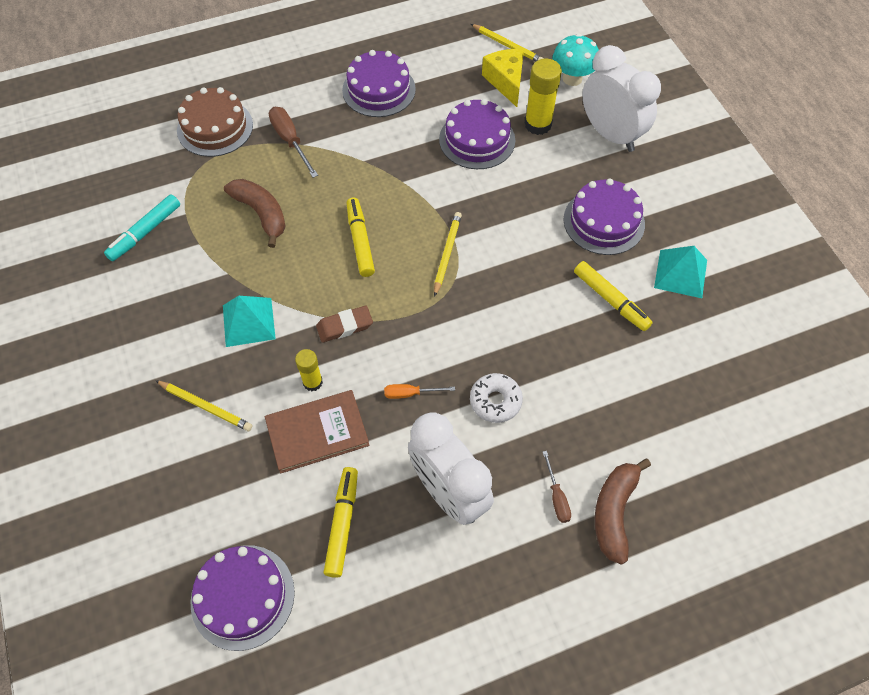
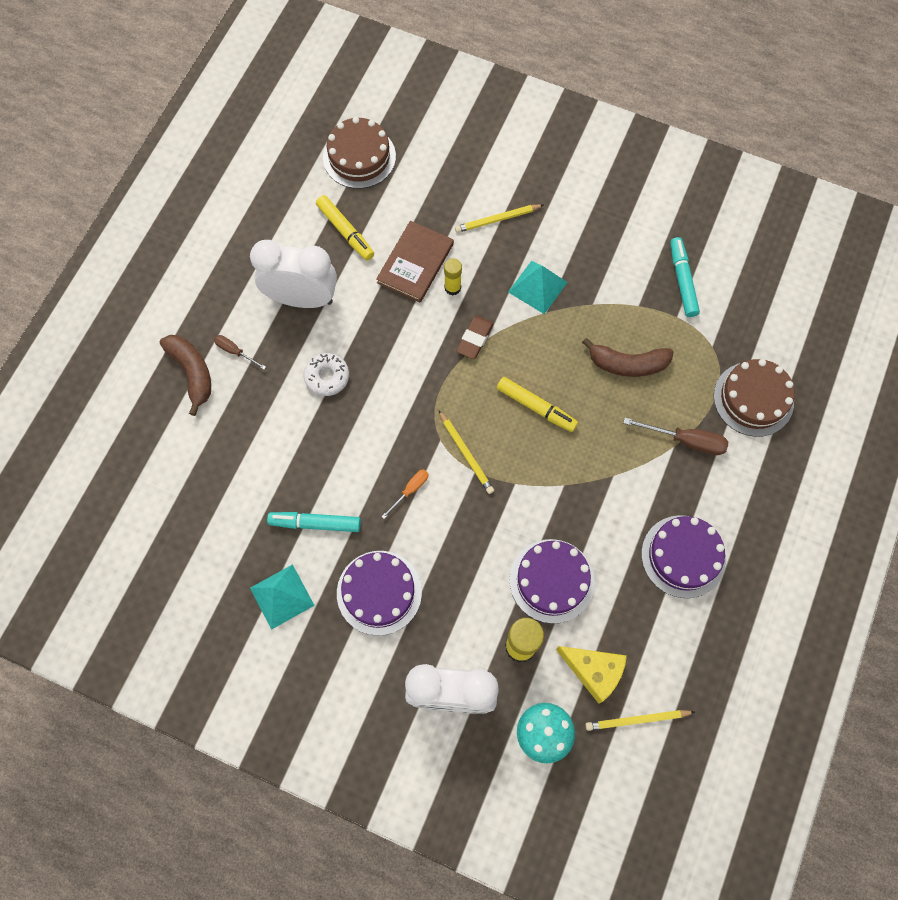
camera: 135 degrees right, 10 degrees up
(242, 596) = (359, 157): purple cake -> brown cake
(410, 393) = (385, 334): orange screwdriver -> orange screwdriver (410, 490)
(611, 300) = (315, 523): yellow marker -> turquoise marker

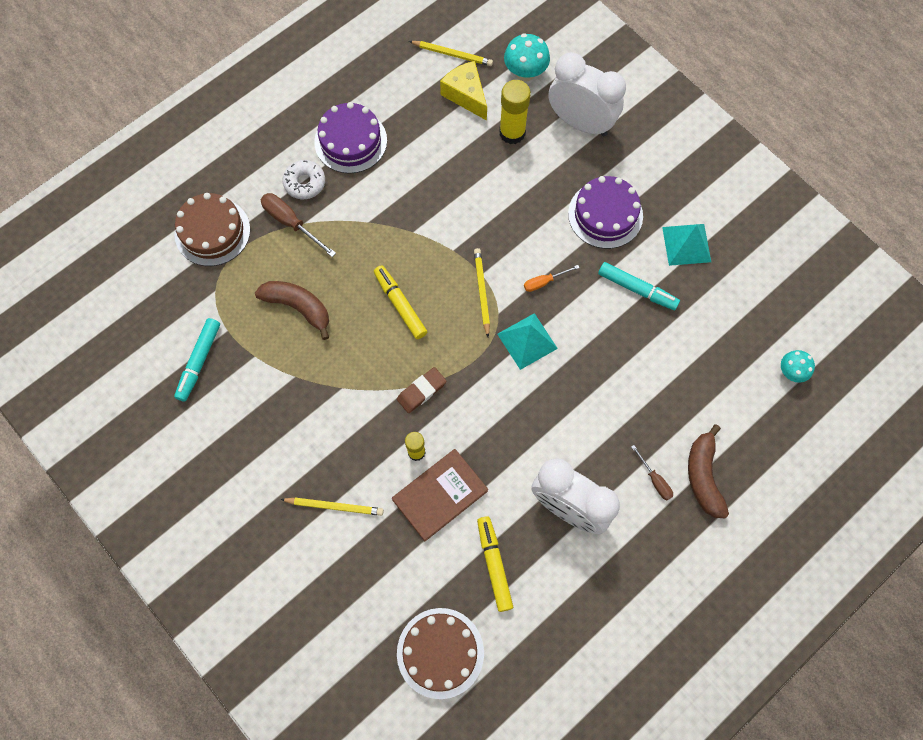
camera: 155 degrees left, 0 degrees up
(136, 504) = (791, 372): none -> turquoise mushroom
(327, 377) = (575, 415): white donut -> white donut (305, 183)
(537, 287) = (335, 416): turquoise pyramid -> turquoise pyramid (527, 341)
(551, 581) = (463, 166): purple cake -> none

